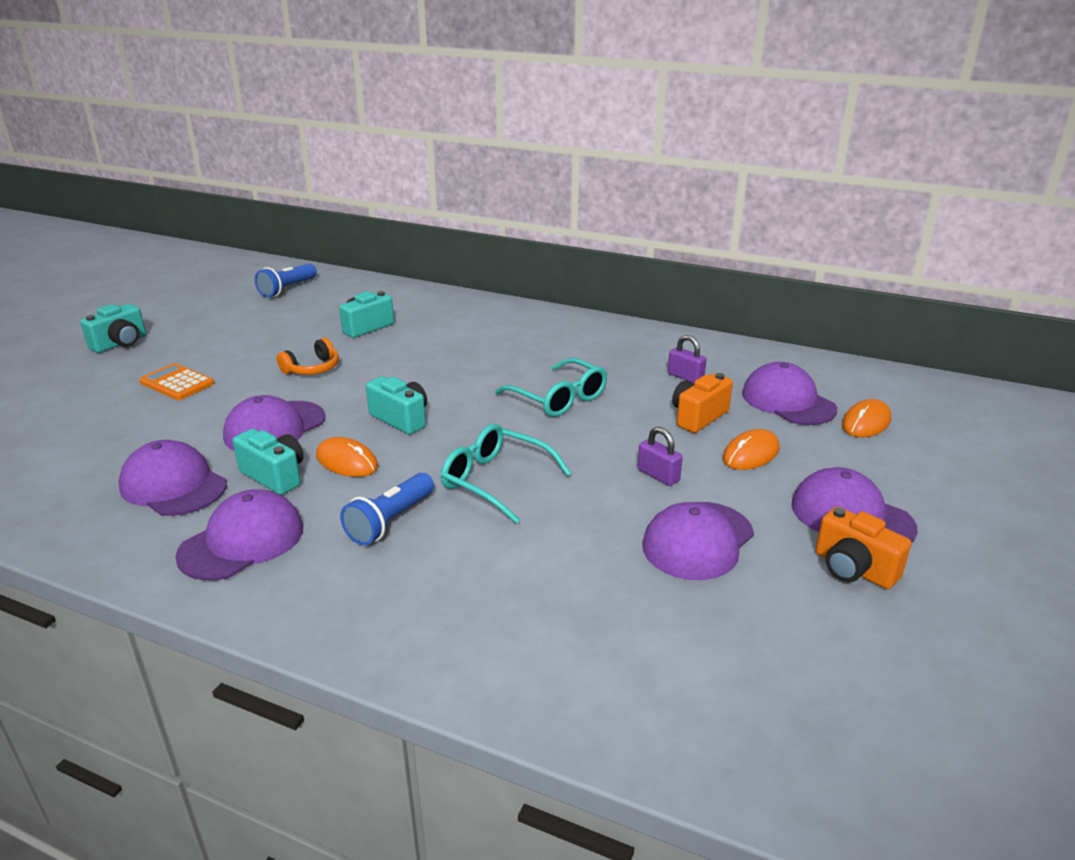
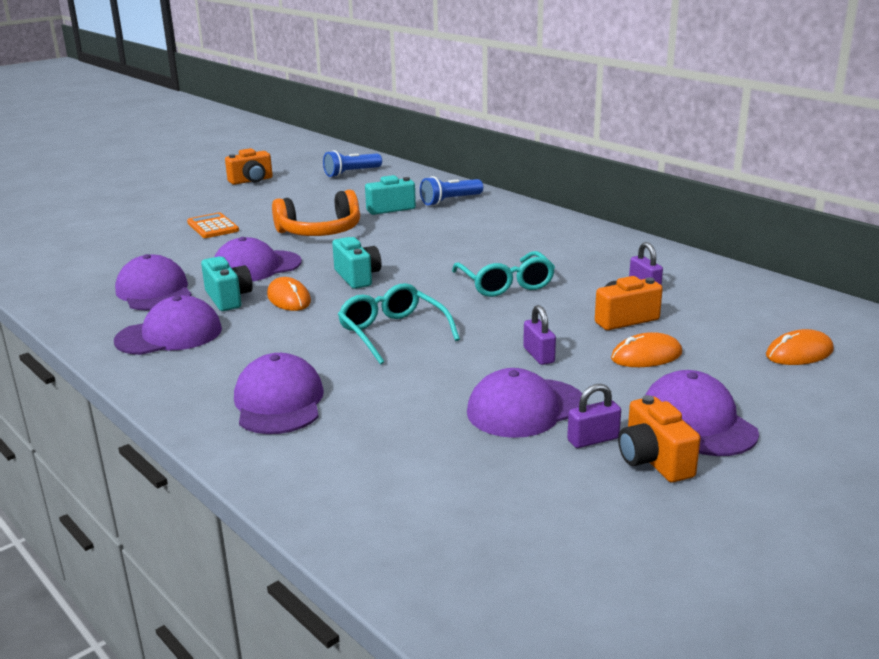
camera: 25 degrees right, 5 degrees down
(120, 343) = (196, 195): turquoise camera -> none
(176, 314) = (251, 181): none -> orange camera
(312, 369) = (320, 232): orange headphones -> orange headphones, size x1.71
(390, 521) = (284, 343): blue flashlight -> blue flashlight (450, 201)
(785, 560) = (593, 439): none -> purple padlock
(788, 401) = (731, 322): purple cap -> purple cap (279, 402)

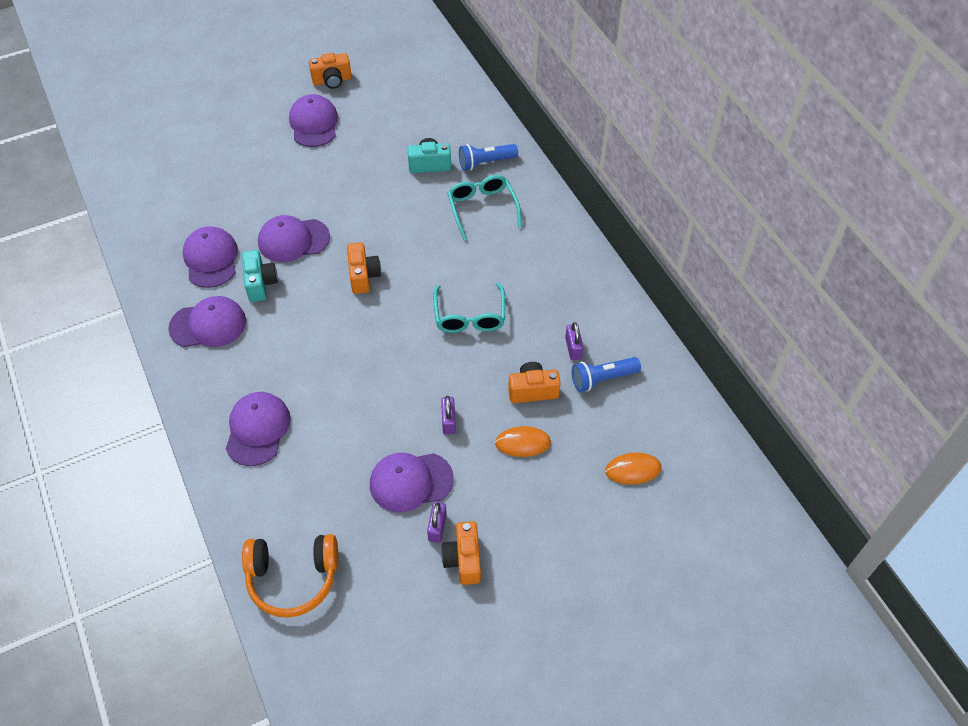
camera: 15 degrees right, 30 degrees up
(213, 227) = (278, 162): orange calculator -> none
(289, 298) = (303, 295): orange mouse -> none
(320, 232) = (359, 193): orange headphones -> orange headphones (293, 578)
(351, 173) = (422, 86): blue flashlight -> blue flashlight (602, 379)
(357, 277) = (363, 276): turquoise camera -> orange camera
(393, 333) = (360, 364): turquoise glasses -> turquoise glasses (482, 209)
(593, 439) = (437, 527): purple padlock -> purple padlock turned 75 degrees counterclockwise
(697, 422) = (513, 528): purple cap -> purple cap (314, 124)

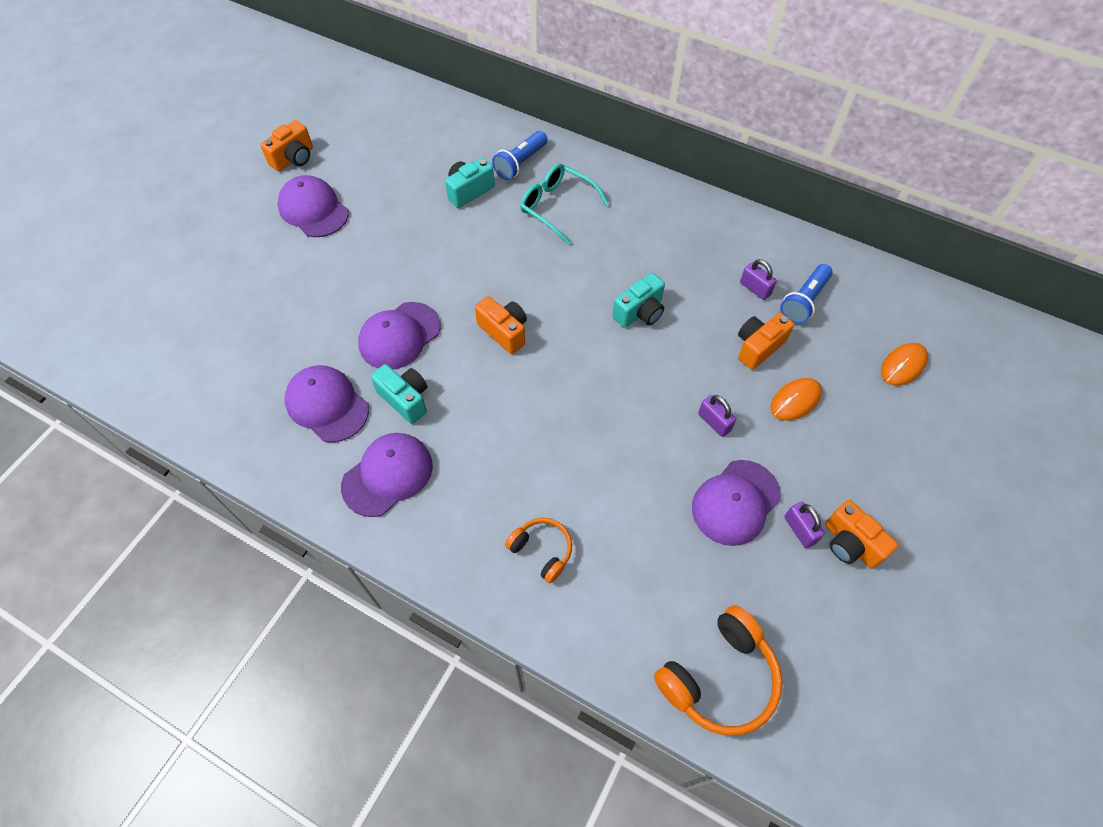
camera: 35 degrees left, 5 degrees up
(257, 429) = (542, 550): purple cap -> orange headphones
(469, 316) = (640, 312): turquoise glasses -> turquoise camera

